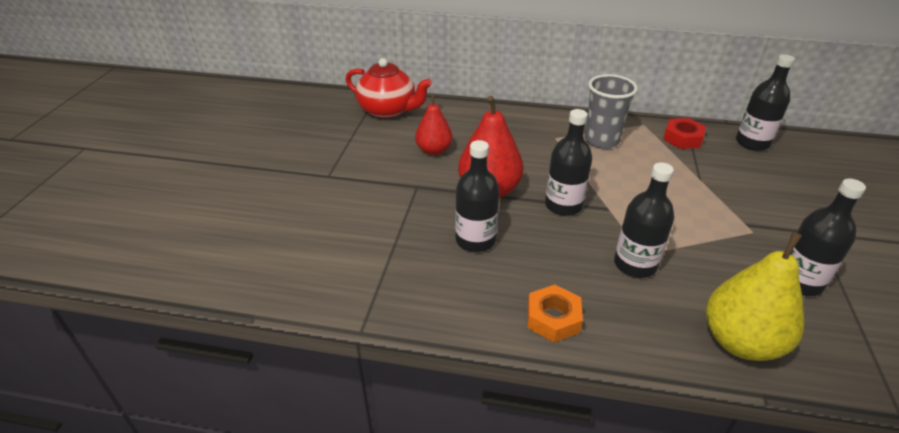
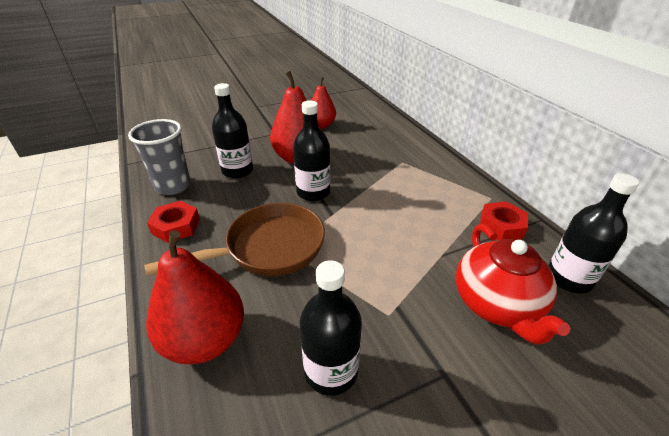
camera: 55 degrees right, 0 degrees up
(388, 110) = (348, 97): red teapot -> red teapot (497, 304)
(553, 318) = (176, 226): orange nut -> red nut
(601, 140) = (429, 183): grey cup -> grey cup (173, 186)
(635, 264) = (268, 248): black bottle -> brown pan
(740, 342) = (205, 340): yellow pear -> red pear

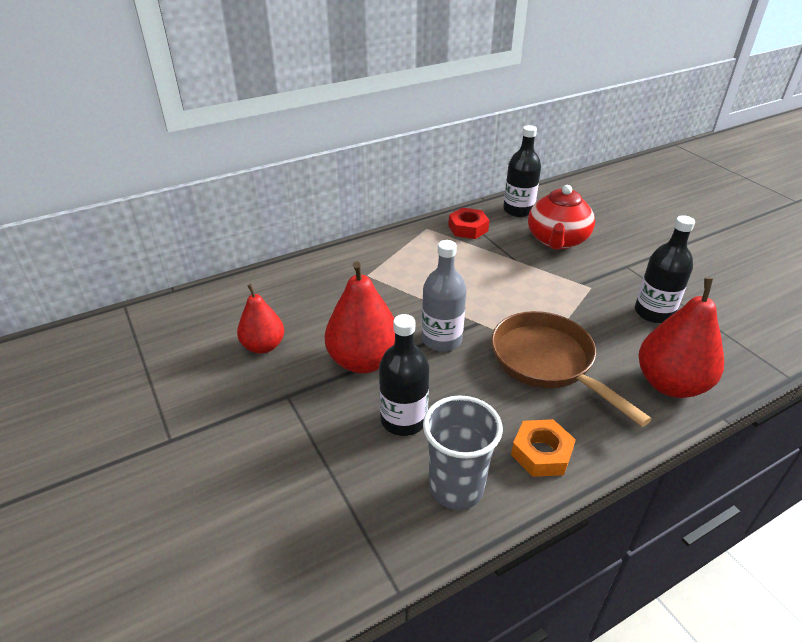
camera: 95 degrees left, 0 degrees up
(176, 226) = (541, 453): red nut -> orange nut
(313, 192) = (441, 339): black bottle -> grey bottle
(497, 304) = (557, 240): red teapot -> red teapot turned 120 degrees clockwise

